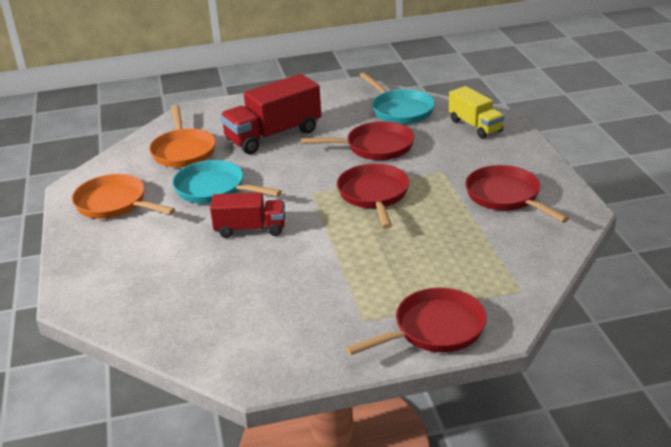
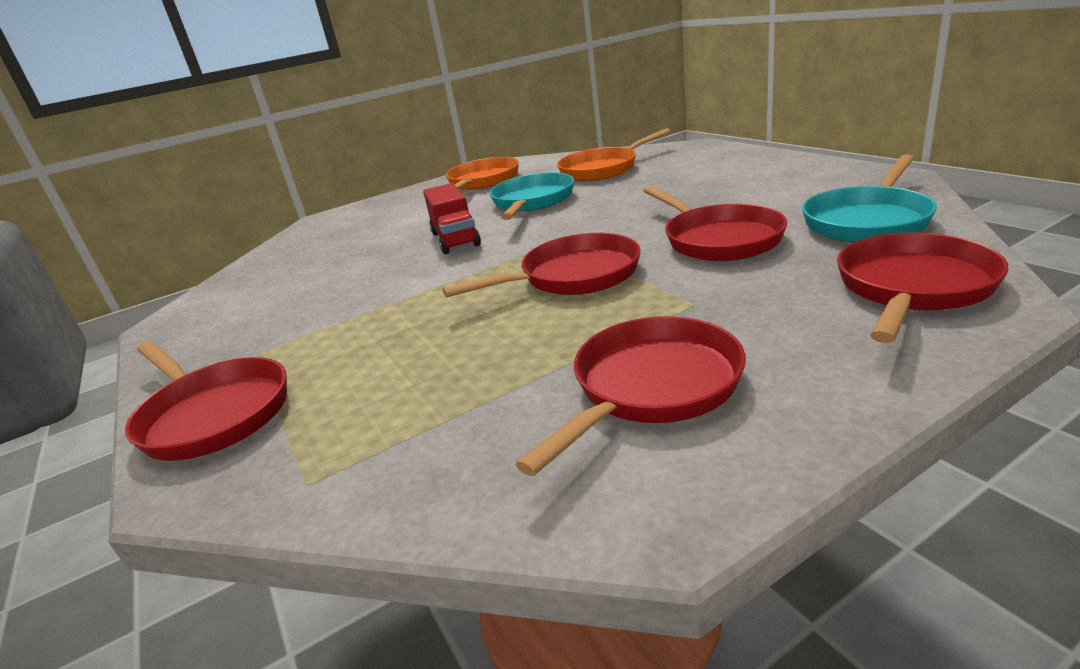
camera: 75 degrees right, 5 degrees down
(273, 135) = (681, 186): red truck -> none
(475, 126) = (912, 288): yellow truck -> red pan

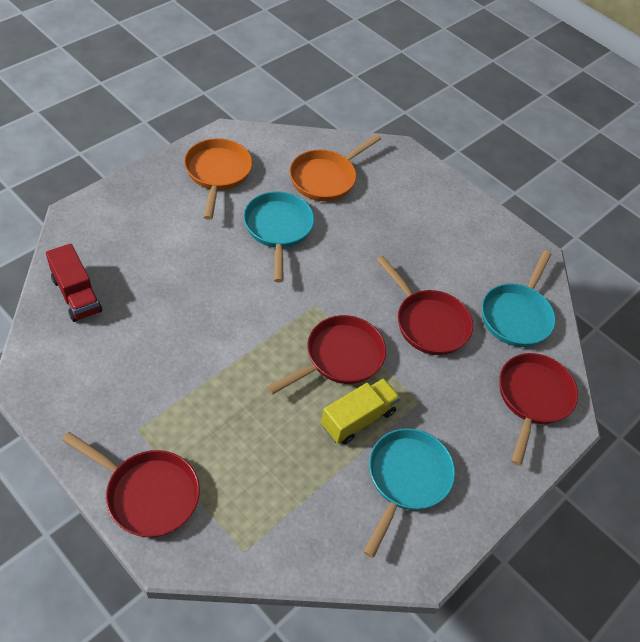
camera: 25 degrees left, 25 degrees up
(455, 239) = (231, 284): red truck -> red truck (76, 295)
(582, 327) = (358, 419): none -> yellow truck
(651, 387) = (406, 479): red pan -> turquoise pan

